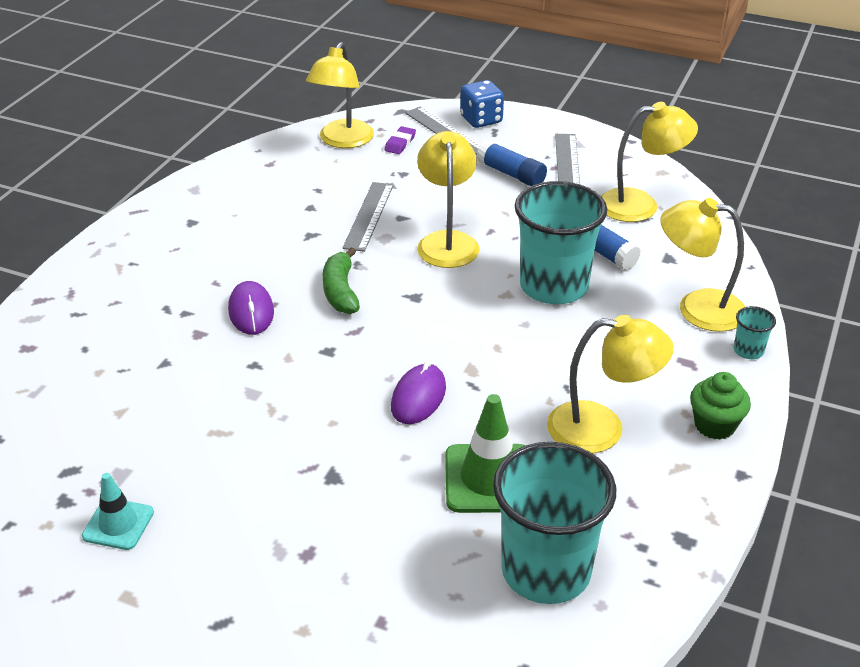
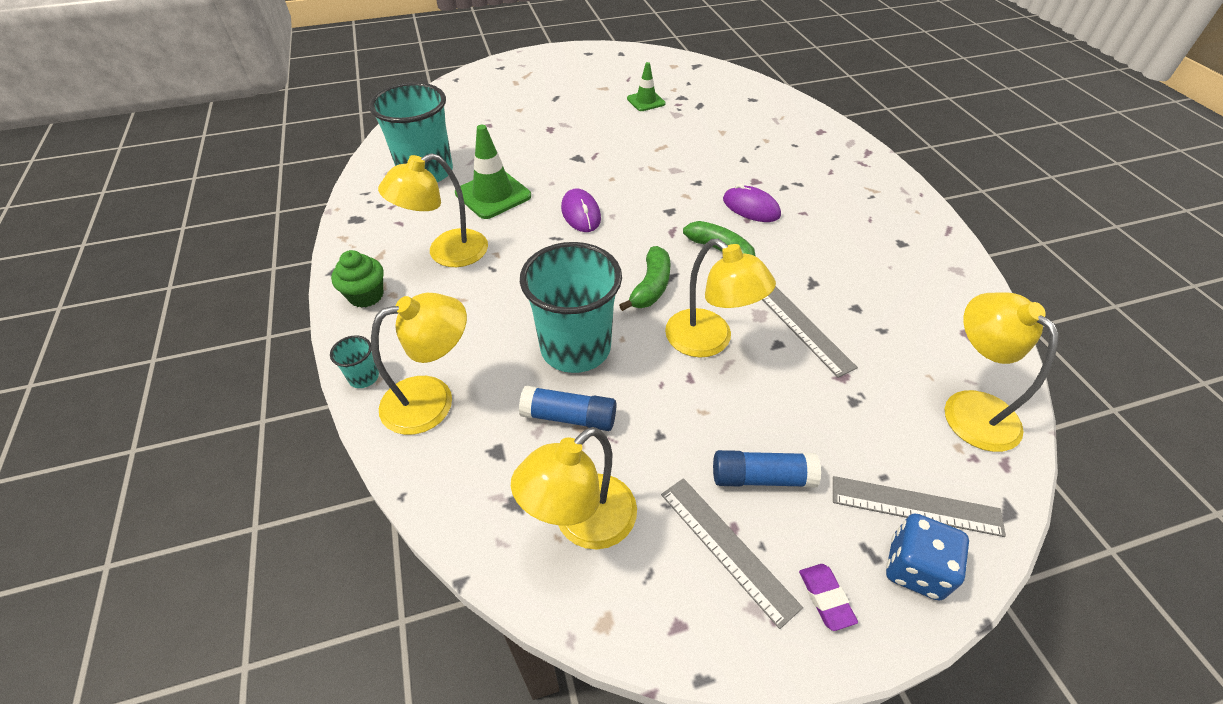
camera: 140 degrees right, 10 degrees up
(118, 524) = (646, 101): turquoise traffic cone -> green traffic cone
(400, 143) = (921, 446): purple eraser -> purple eraser (826, 598)
(440, 296) = (651, 287): none -> green banana

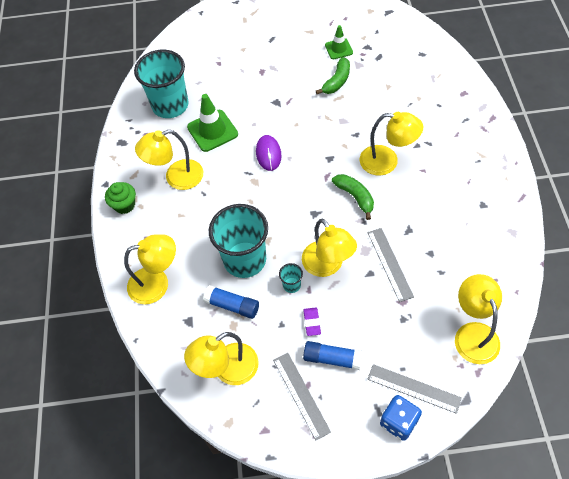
camera: 15 degrees right, 10 degrees up
(364, 377) = (120, 263): turquoise cup -> turquoise cup (291, 285)
(651, 287) = (301, 220): green banana -> green banana (337, 81)
(751, 208) = (387, 162): purple mouse -> yellow lamp
(826, 598) = (345, 429): purple eraser -> purple eraser (312, 322)

